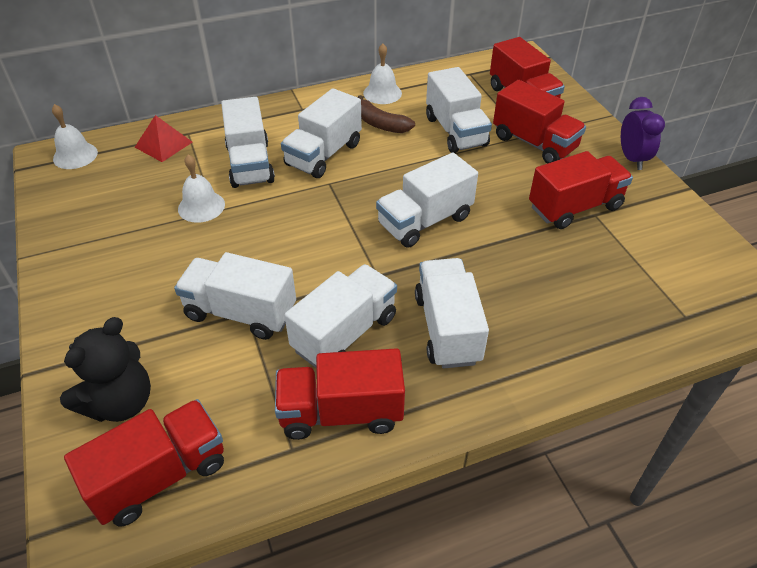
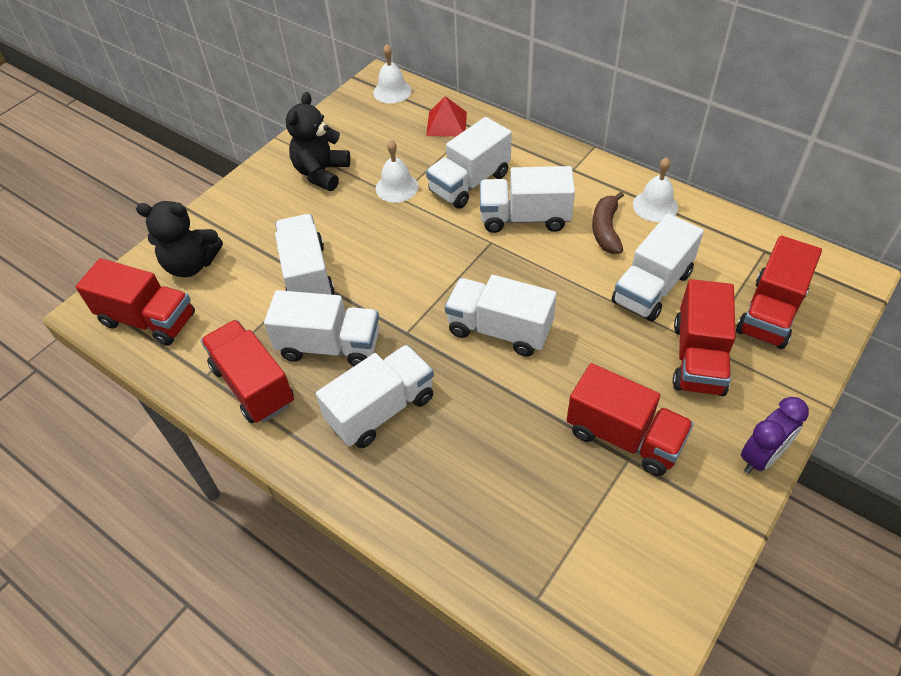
camera: 60 degrees right, 5 degrees up
(118, 246) = (321, 173): none -> black teddy bear

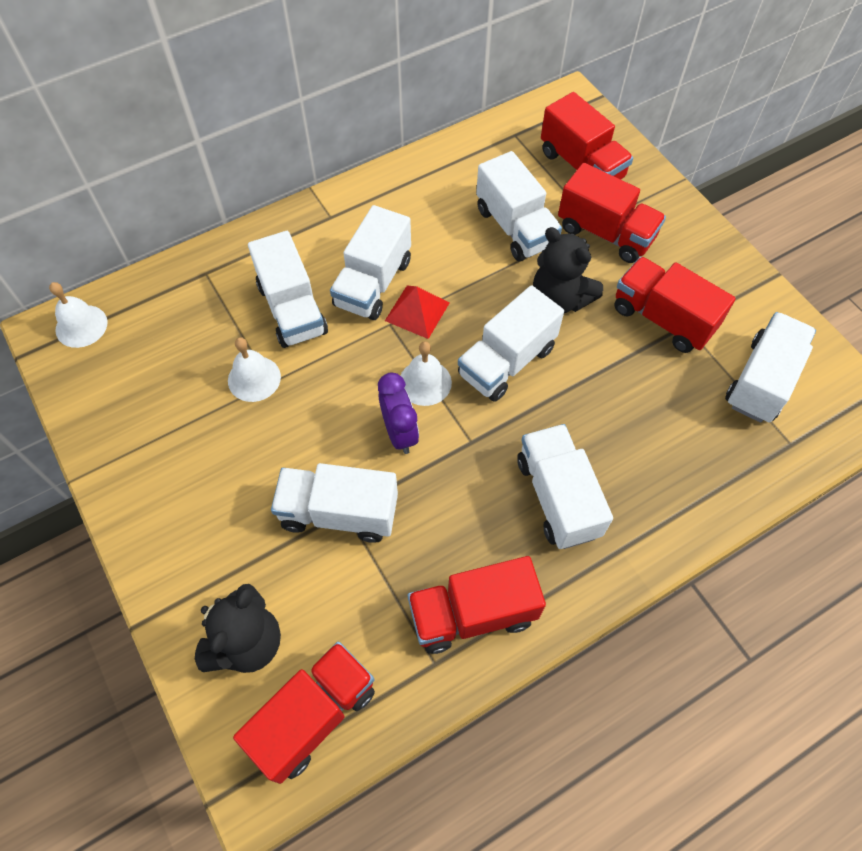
camera: 70 degrees left, 10 degrees up
(321, 173) = (177, 448): black teddy bear -> black teddy bear (560, 299)
(329, 346) = (454, 520): white truck -> white truck (761, 381)
(446, 124) = (181, 294): red pyramid -> red pyramid (417, 311)
(606, 230) = (427, 228): brown banana -> none
(624, 436) = (662, 318): red truck -> red truck turned 105 degrees counterclockwise
(655, 206) = (419, 179): white bell -> white bell (425, 382)
(761, 457) = (714, 241): purple clock -> purple clock (399, 433)

